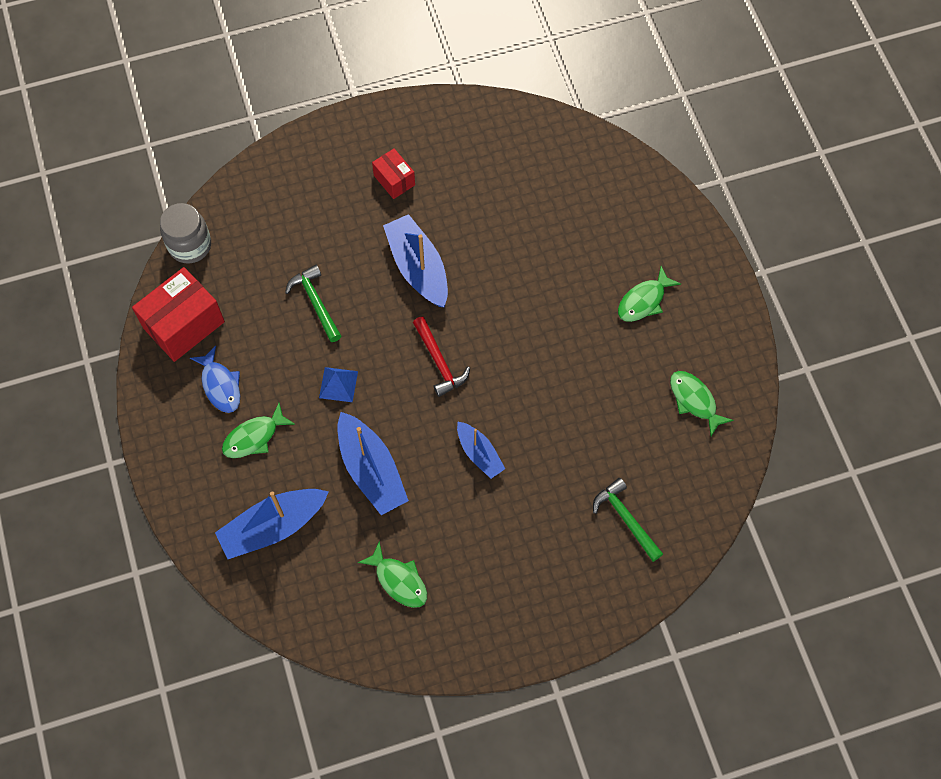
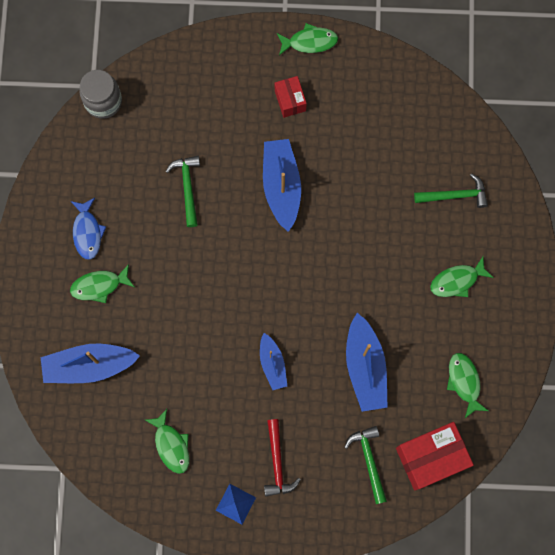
camera: 20 degrees right, 10 degrees up
(183, 324) = (75, 170): red box -> red box (431, 457)
(338, 384) = (181, 265): blue pyramid -> blue pyramid (235, 504)
(371, 470) = (182, 347): blue boat -> blue boat (365, 367)
(393, 116) = (309, 42): none -> green fish
(439, 362) = (269, 274): red hammer -> red hammer (277, 462)
(606, 217) = (454, 195): none -> green hammer

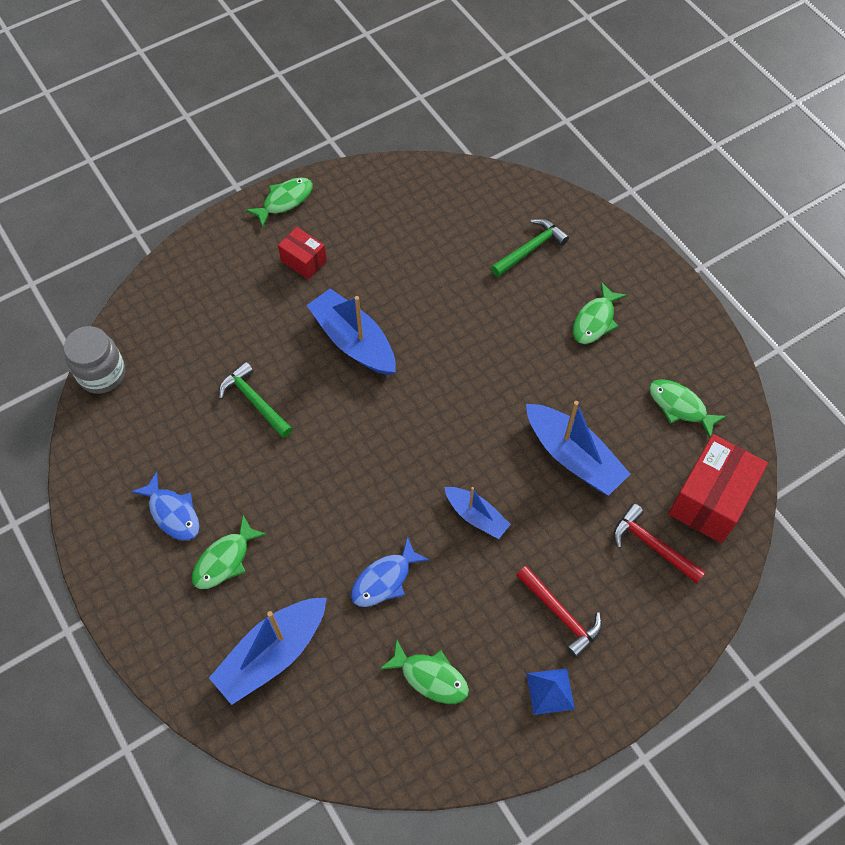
camera: 35 degrees left, 15 degrees down
(186, 366) = (385, 579): none -> blue fish
(369, 461) = (652, 545): green hammer -> red hammer

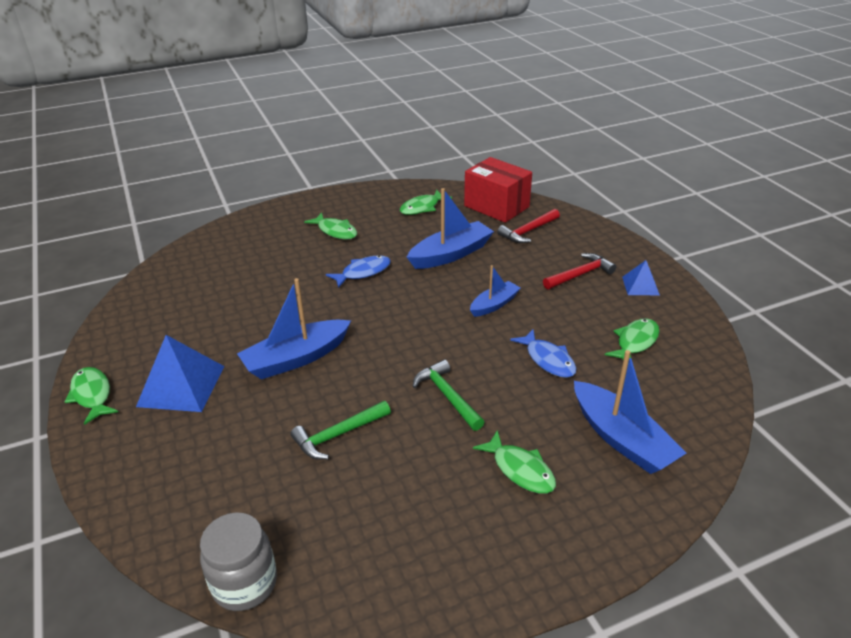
camera: 80 degrees left, 25 degrees down
(172, 513) = (459, 513): blue fish -> blue fish (363, 272)
(304, 261) = (181, 386): red box -> blue pyramid
(530, 249) = (252, 252): green hammer -> green hammer (447, 396)

